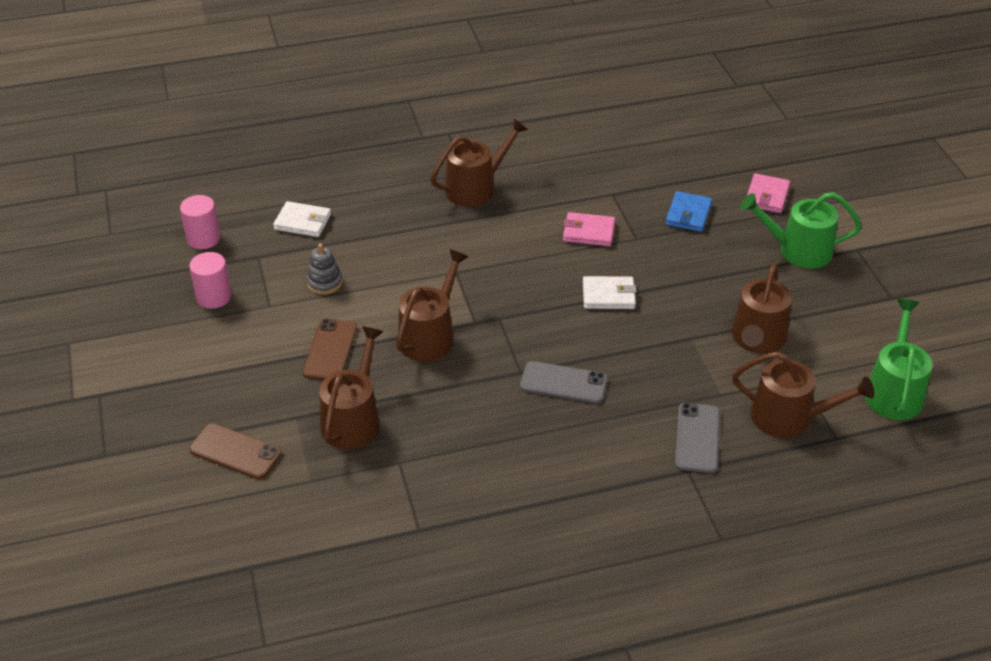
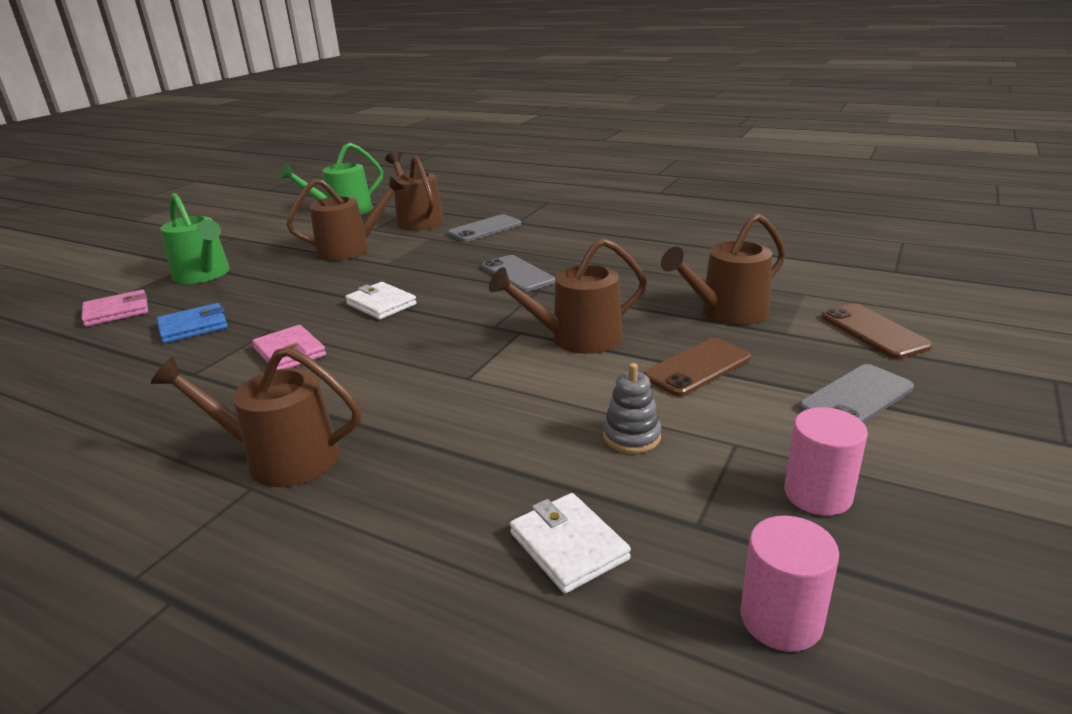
camera: 135 degrees left, 15 degrees down
(221, 373) = (856, 398): none -> grey phone

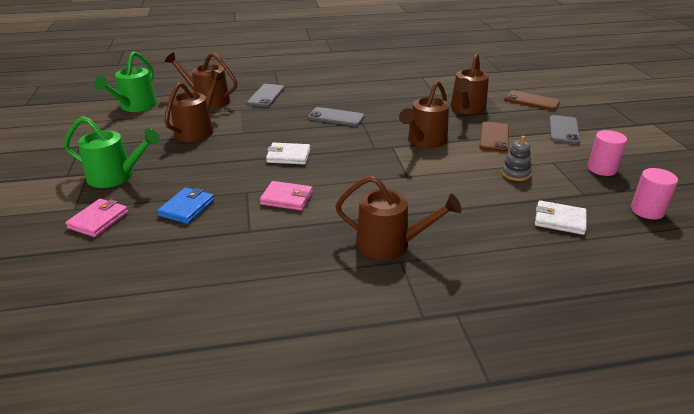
camera: 40 degrees left, 5 degrees up
(282, 458) = (389, 244): brown watering can -> brown watering can turned 135 degrees counterclockwise

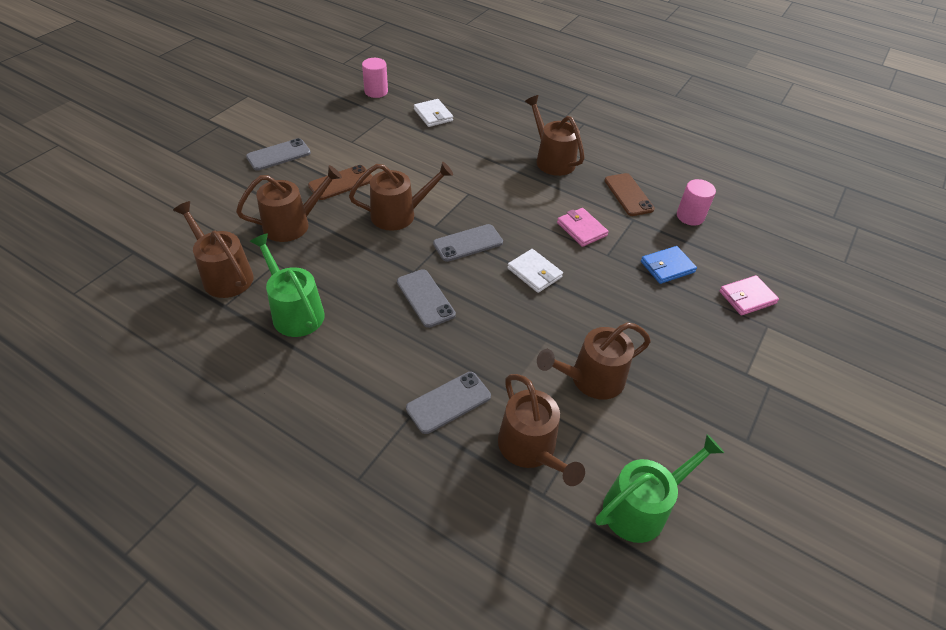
camera: 140 degrees left, 15 degrees up
(116, 176) = (717, 349): green watering can -> green watering can (295, 312)
(355, 149) = (468, 243): none -> grey phone
(446, 82) = (224, 275): none -> brown watering can
(515, 173) = (394, 150): grey stacking toy -> none
(531, 101) = (221, 194): brown phone -> brown phone (628, 195)
(602, 169) = (335, 119): pink cylinder -> pink cylinder (690, 216)

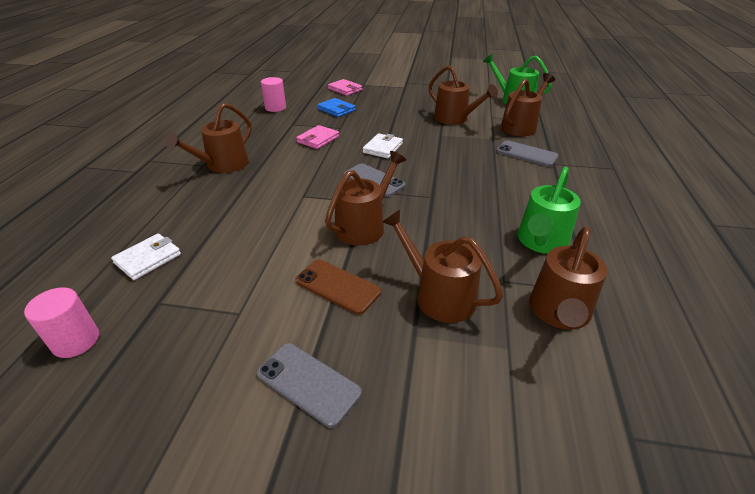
camera: 110 degrees left, 10 degrees down
(399, 214) = (364, 226): brown watering can -> brown watering can turned 75 degrees clockwise
(425, 298) = (453, 183): grey phone -> none
(628, 195) = (261, 129): brown phone -> none

